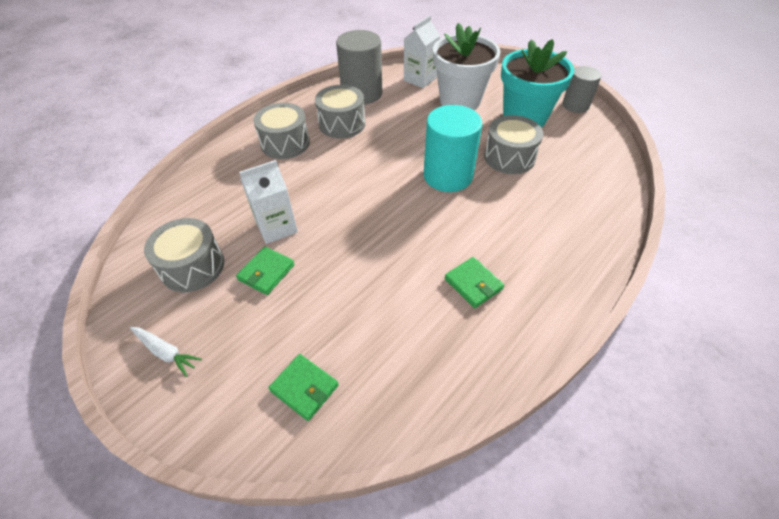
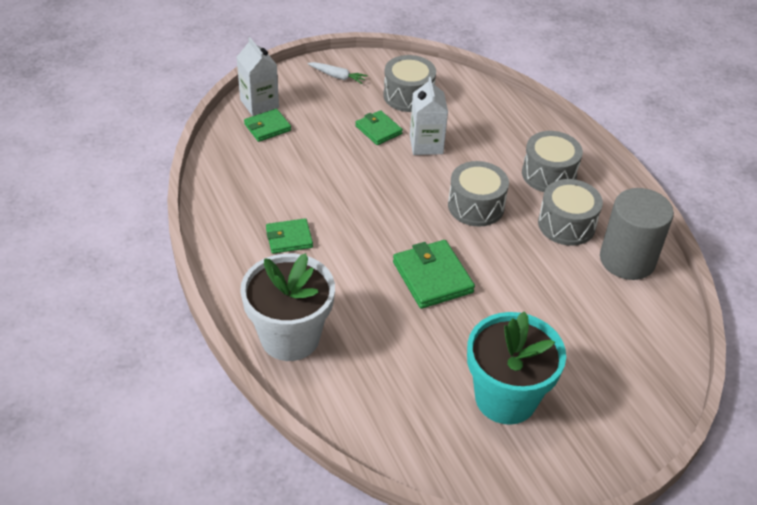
camera: 110 degrees right, 5 degrees down
(166, 352) = (337, 76): white carrot -> white carrot turned 120 degrees counterclockwise
(420, 79) = (643, 328): white carton -> white carton (259, 103)
(448, 175) = (432, 277): turquoise cylinder -> green wallet
(460, 100) = (574, 349): white flower pot -> white flower pot (290, 337)
(509, 157) = (435, 343): grey drum -> grey drum (476, 206)
(575, 105) = (509, 474): grey cylinder -> none

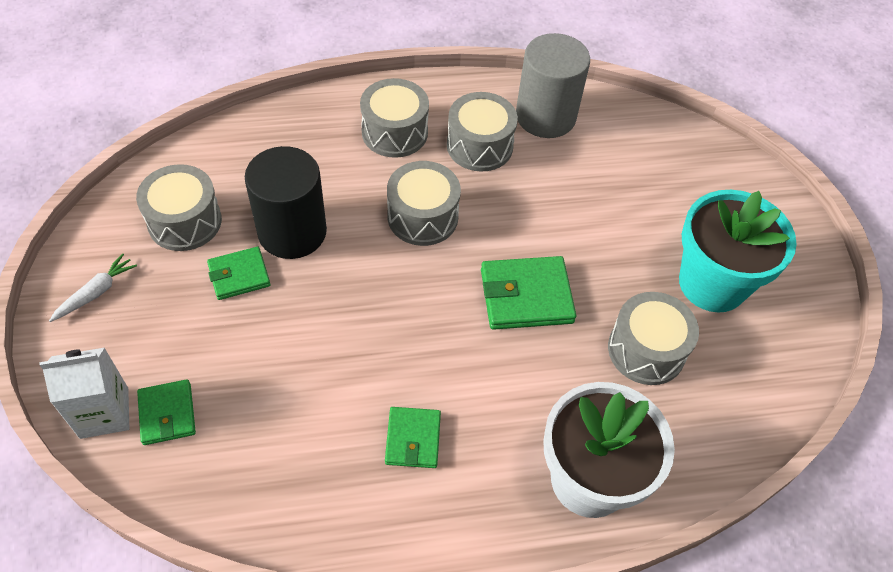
camera: 75 degrees left, 10 degrees up
(416, 358) = (646, 350): none -> grey drum
(426, 144) = (292, 232): white carton -> black cylinder

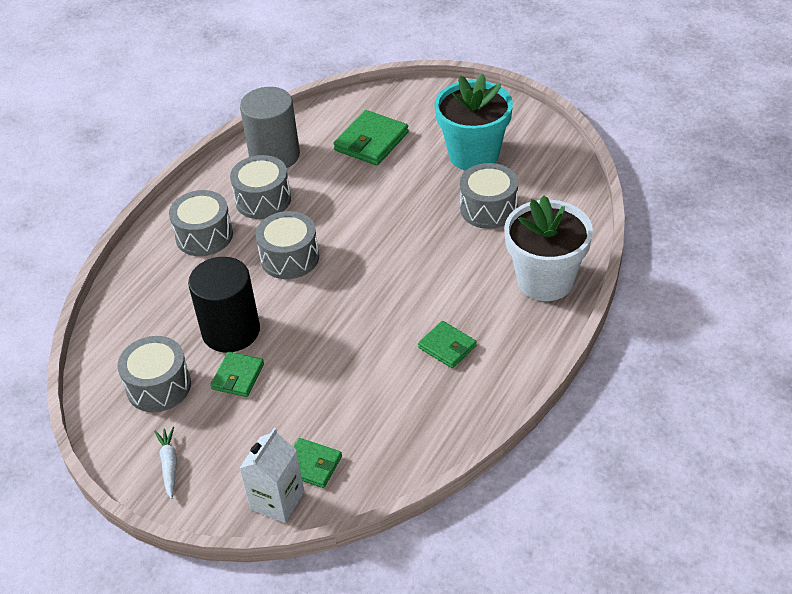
camera: 45 degrees left, 10 degrees down
(526, 296) = (400, 241): green wallet -> green wallet (371, 141)

